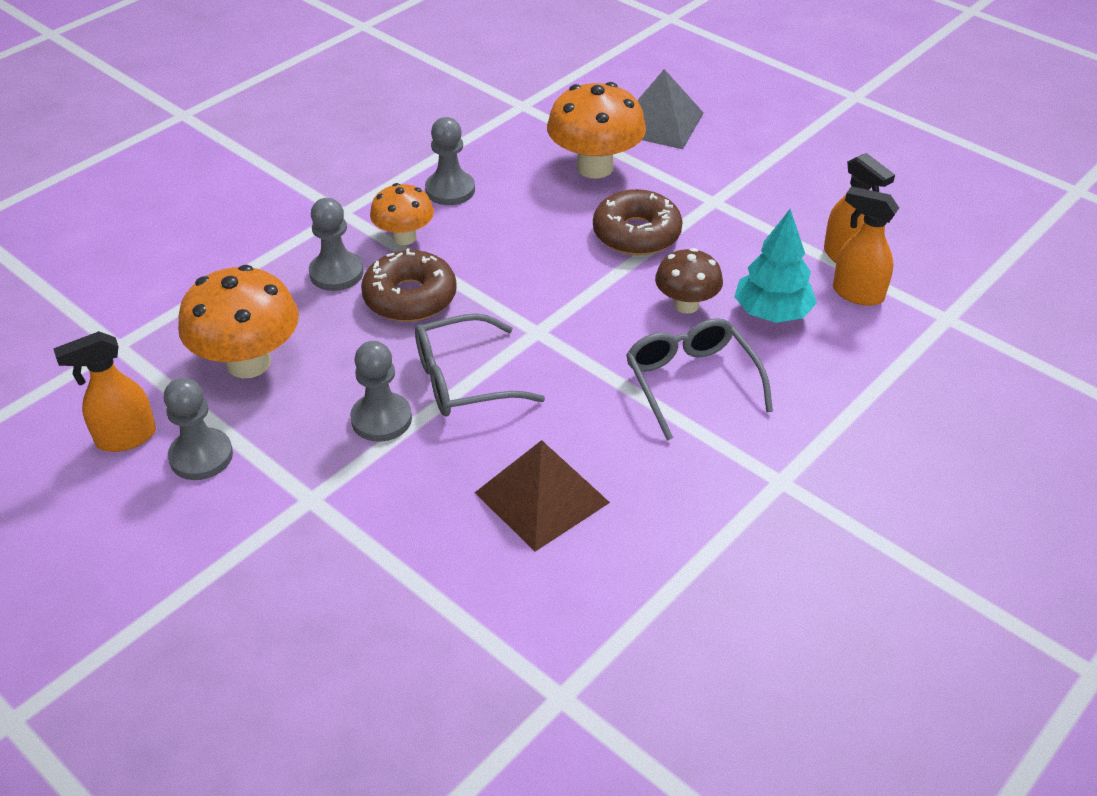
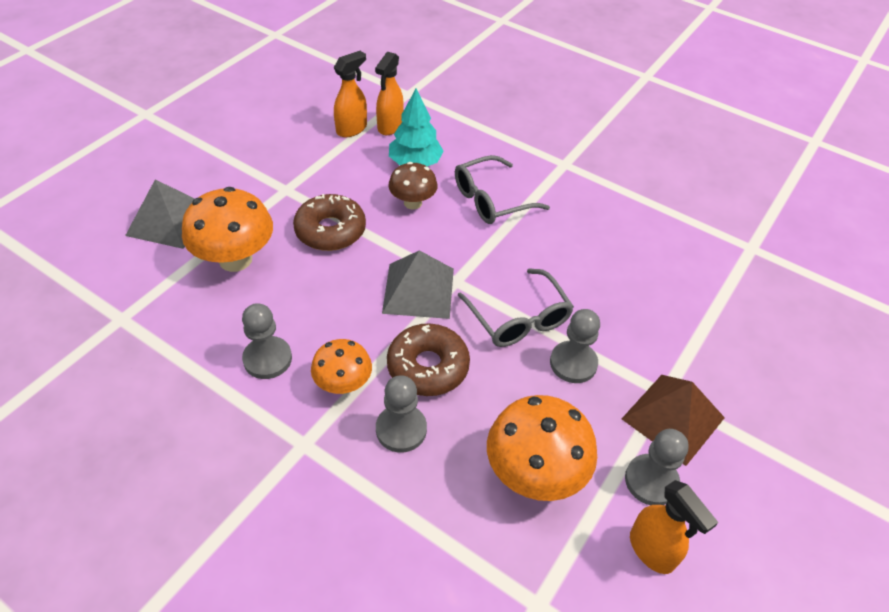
camera: 100 degrees left, 5 degrees up
(526, 299) = (418, 290): none -> grey pyramid
(541, 497) = (615, 266): brown pyramid -> brown pyramid (673, 418)

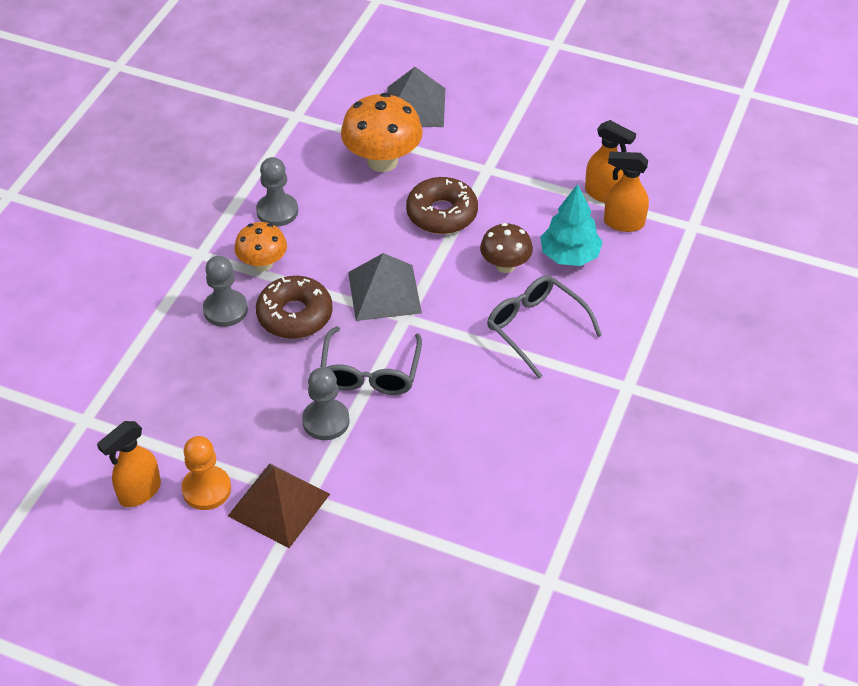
camera: 80 degrees right, 0 degrees up
(518, 319) = (370, 372): grey glasses -> grey glasses turned 45 degrees counterclockwise
(534, 474) = (199, 404): orange mushroom -> none
(651, 481) = (206, 489): grey pawn -> orange pawn

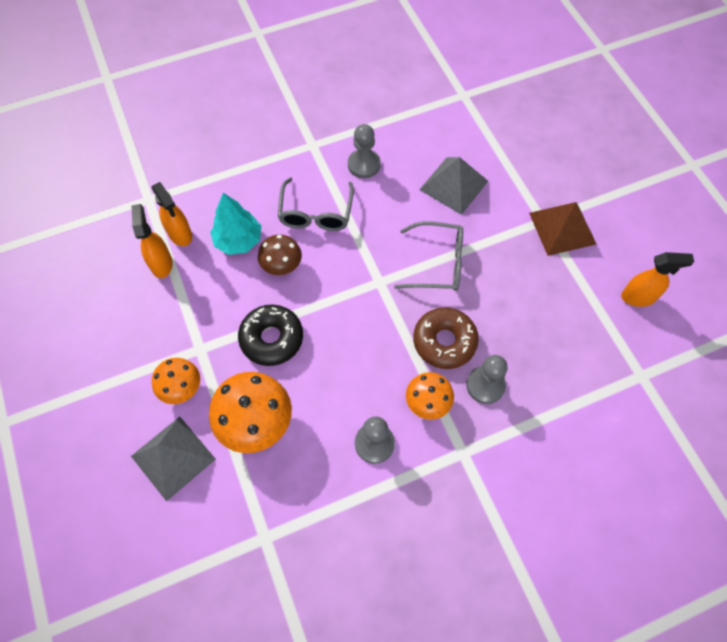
camera: 135 degrees left, 15 degrees up
(206, 489) = (596, 268): orange pawn -> none
(326, 421) = (492, 255): grey pawn -> grey pawn (364, 165)
(370, 372) = (437, 263): grey glasses -> grey glasses turned 45 degrees clockwise
(384, 292) = (373, 310): grey pyramid -> grey pyramid (454, 185)
(442, 214) = (272, 339): brown donut -> black donut
(465, 140) = (182, 388): none -> orange mushroom

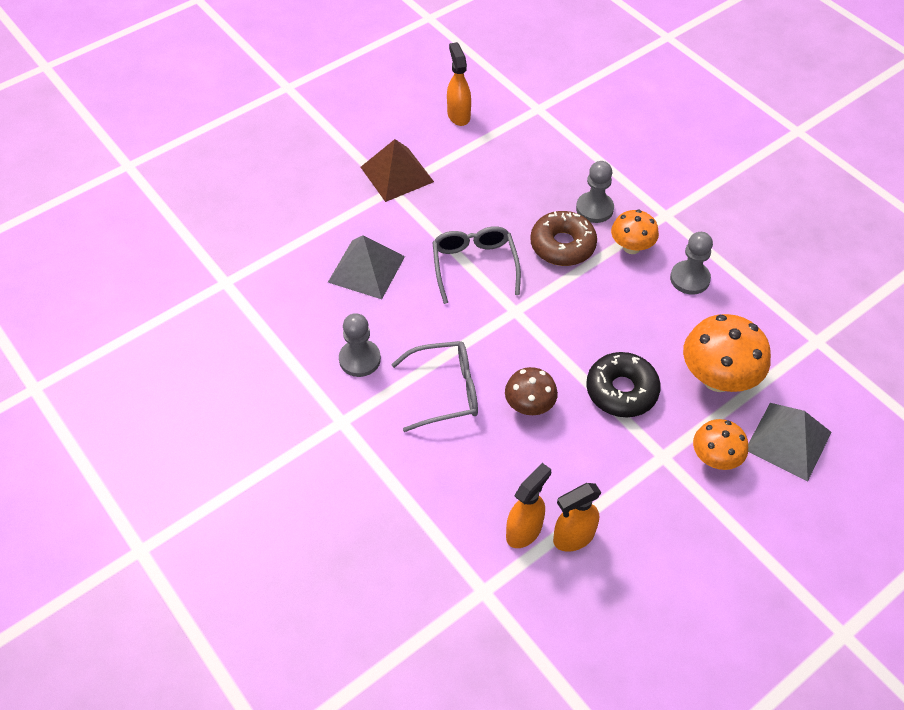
camera: 105 degrees left, 10 degrees down
(238, 240) = (510, 461): turquoise tree -> none

